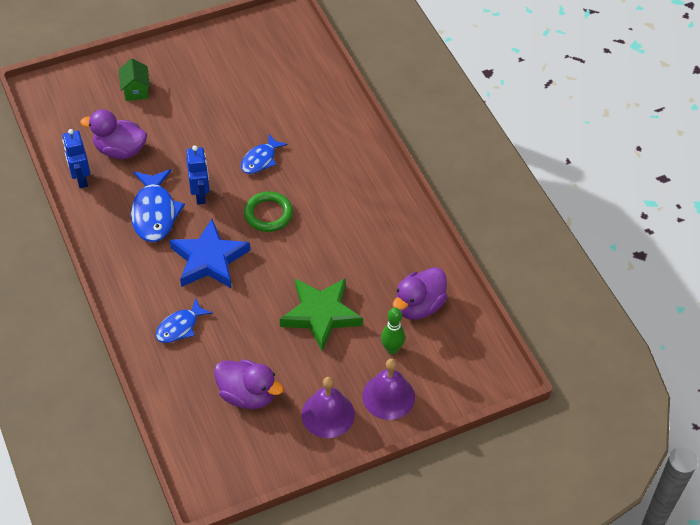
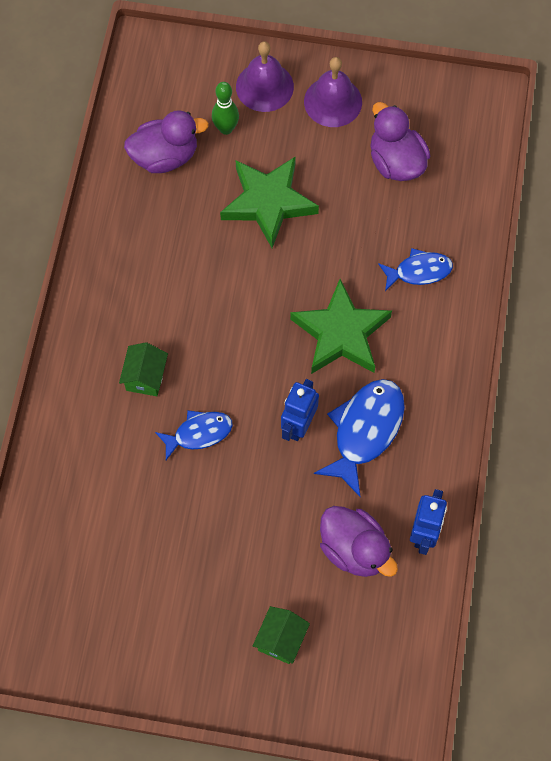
camera: 145 degrees left, 15 degrees up
(209, 259) = (341, 333): blue star -> green star
(268, 214) = (240, 353): green ring -> none
(318, 171) = (145, 377): none -> green house

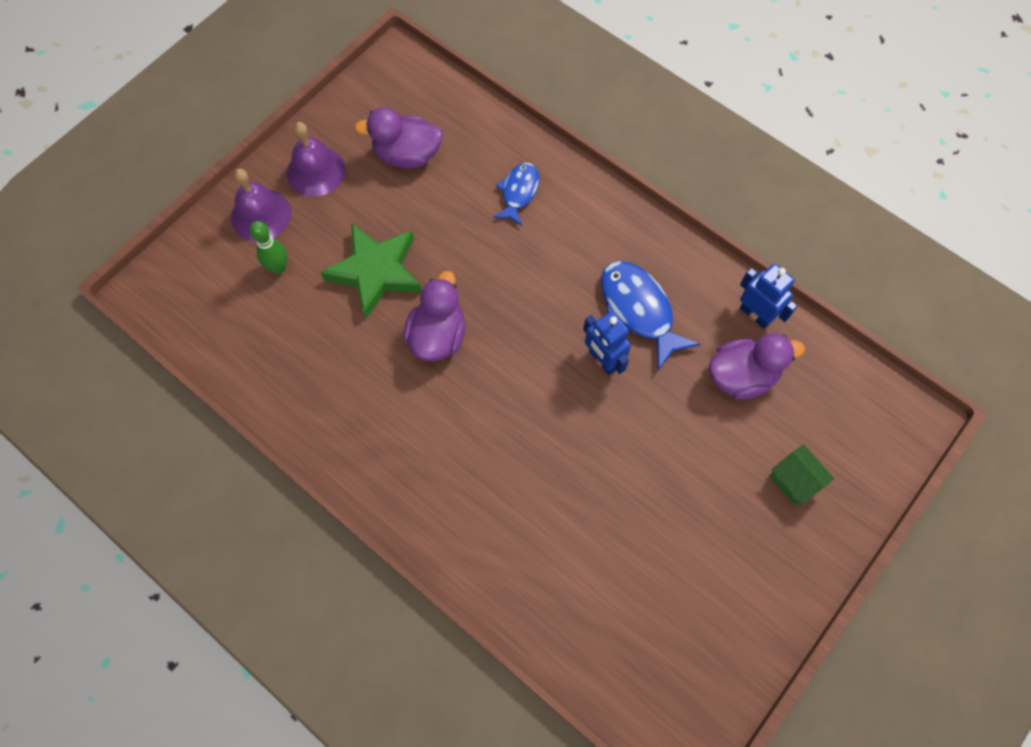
camera: 60 degrees left, 0 degrees up
(145, 377) = (479, 465): green house -> none
(165, 156) = (269, 332): purple duck -> purple duck (438, 335)
(199, 433) = (562, 447): blue fish -> none
(341, 333) = (537, 281): green star -> none

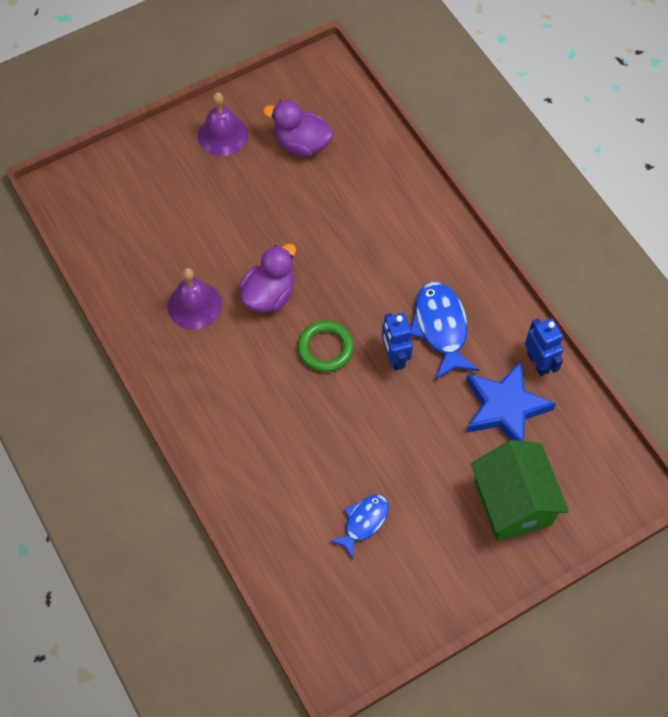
camera: 20 degrees right, 5 degrees down
(261, 215) = (166, 157): purple bell -> purple bell (194, 305)
(279, 267) = (164, 202): green bowling pin -> none
(376, 272) = (239, 230): green star -> none
(518, 192) = (381, 202): blue fish -> blue fish (363, 522)
(524, 375) = (325, 348): none -> green ring
(742, 376) = (505, 407): purple duck -> blue star
(794, 480) = (512, 503): green house -> green house, size x1.97

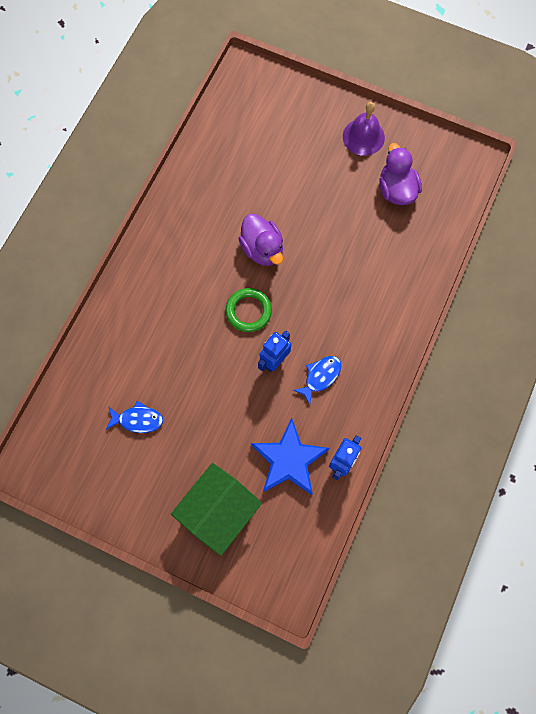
camera: 55 degrees right, 10 degrees up
(194, 305) = (220, 209): purple bell -> none
(269, 295) = (262, 249): purple duck -> purple duck turned 60 degrees clockwise
(441, 328) = (320, 377): blue fish -> blue fish, size x0.62

